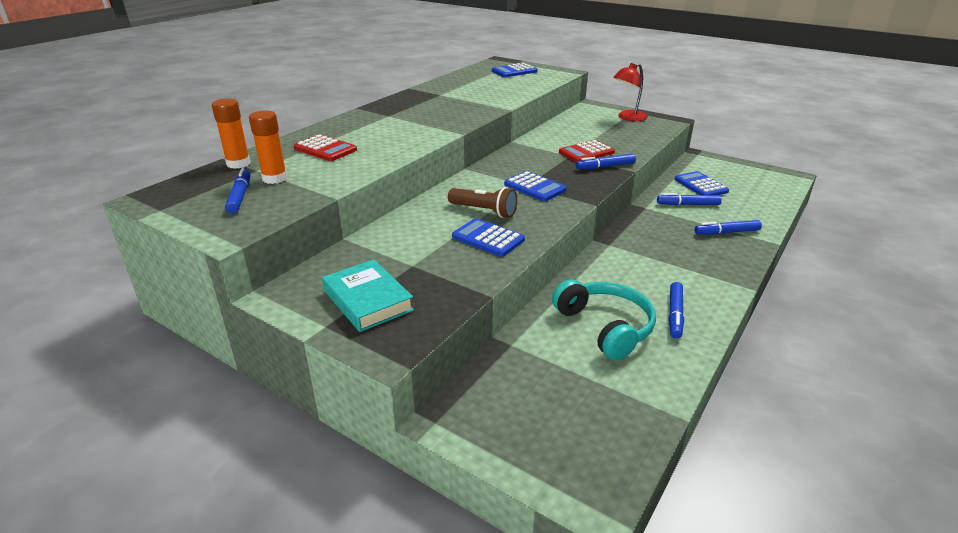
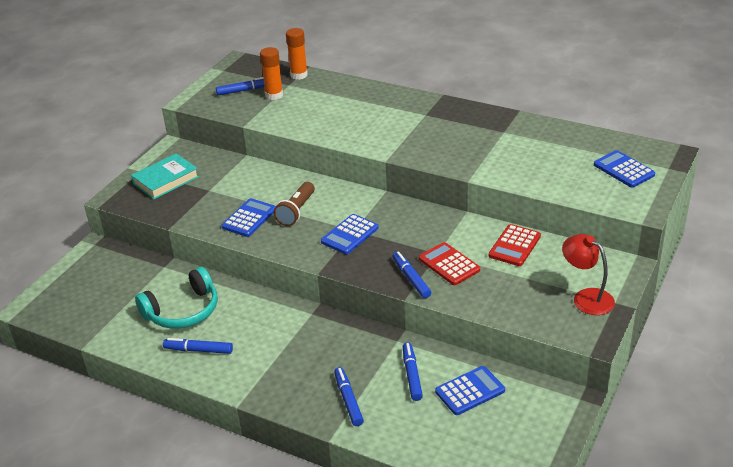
camera: 85 degrees right, 5 degrees up
(325, 149) = (334, 102): red calculator -> red calculator (514, 246)

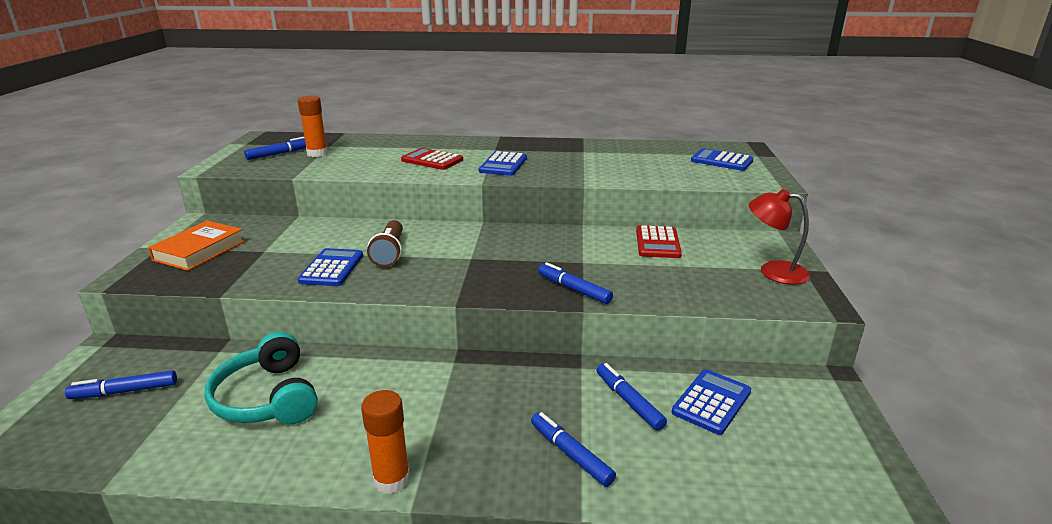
camera: 25 degrees left, 10 degrees down
(166, 180) = (199, 251): turquoise book -> orange book
(183, 311) = (267, 398): turquoise headphones -> turquoise headphones turned 120 degrees clockwise
(198, 350) = (312, 443): blue marker -> blue marker (125, 391)
(299, 75) = (337, 138): orange glue stick -> orange glue stick (391, 480)
(349, 235) = (469, 263): blue calculator -> blue calculator (503, 165)
(449, 264) = (605, 269): red calculator -> red calculator (432, 160)

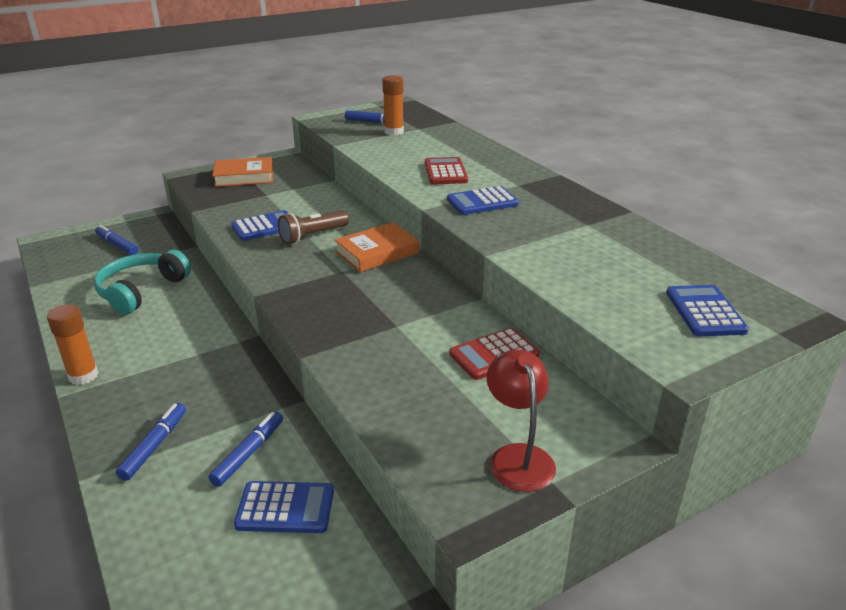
camera: 55 degrees right, 5 degrees up
(463, 237) = (377, 252): none -> orange book
(574, 289) = (335, 339): blue marker -> none

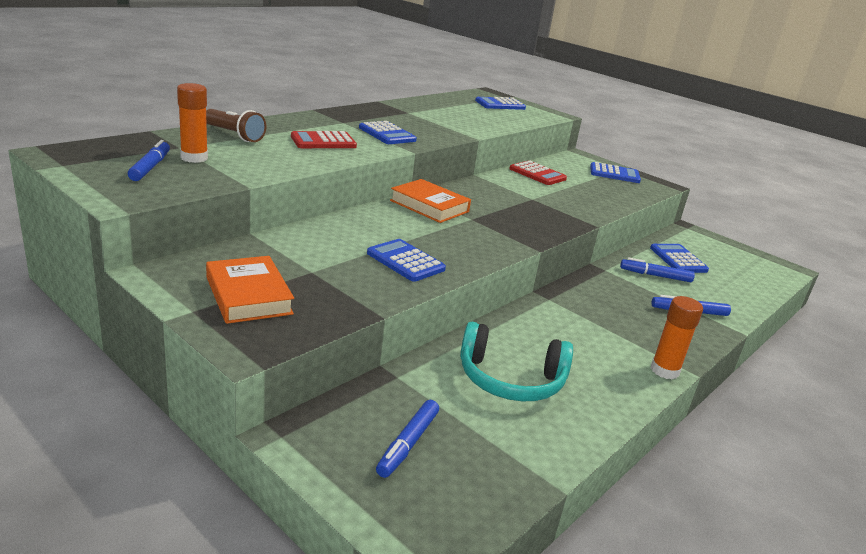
camera: 110 degrees left, 5 degrees down
(313, 236) = (413, 235): brown flashlight -> brown flashlight (234, 135)
(518, 457) = (614, 174): red lamp -> blue calculator

